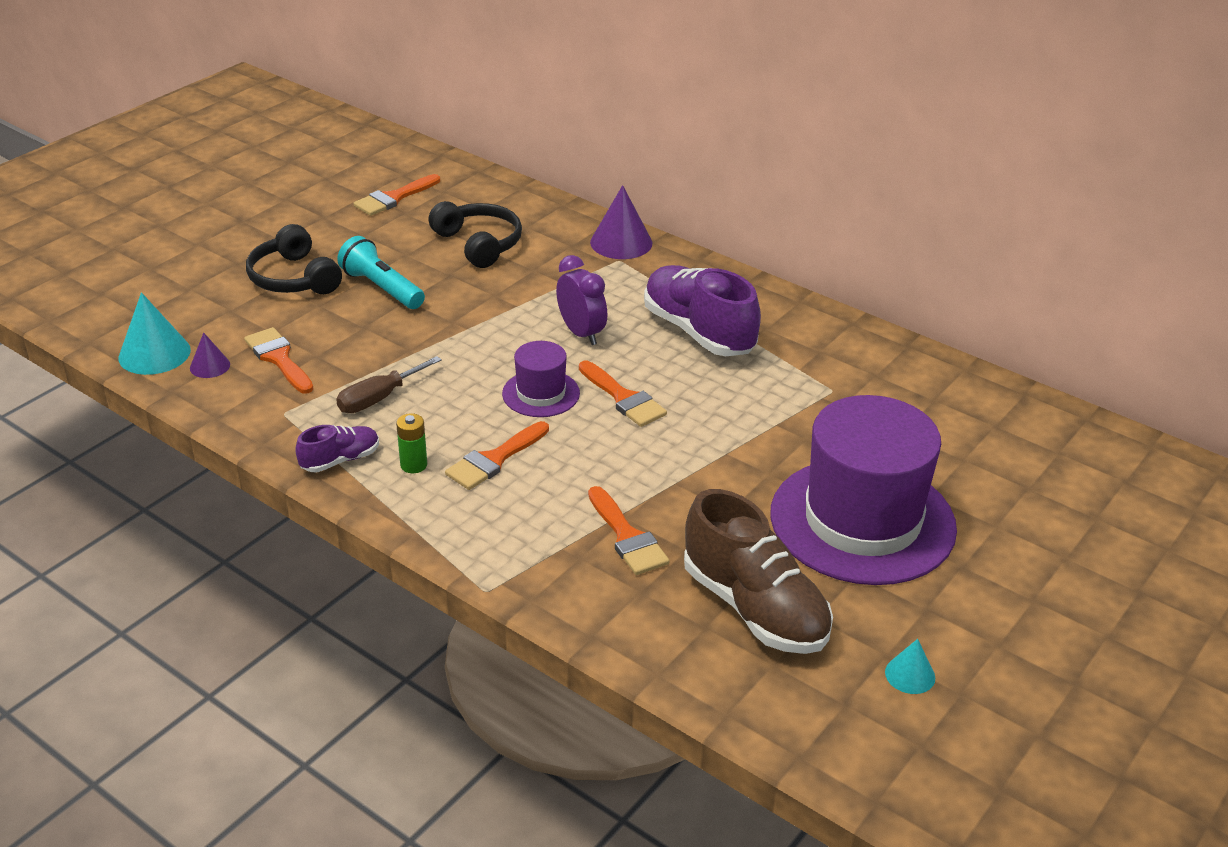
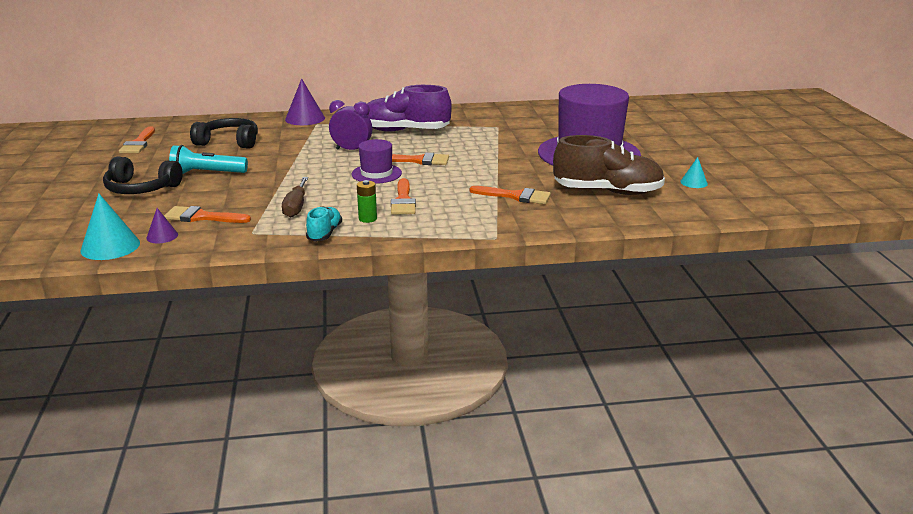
camera: 45 degrees left, 10 degrees down
(340, 460) = (324, 233): purple shoe -> turquoise shoe

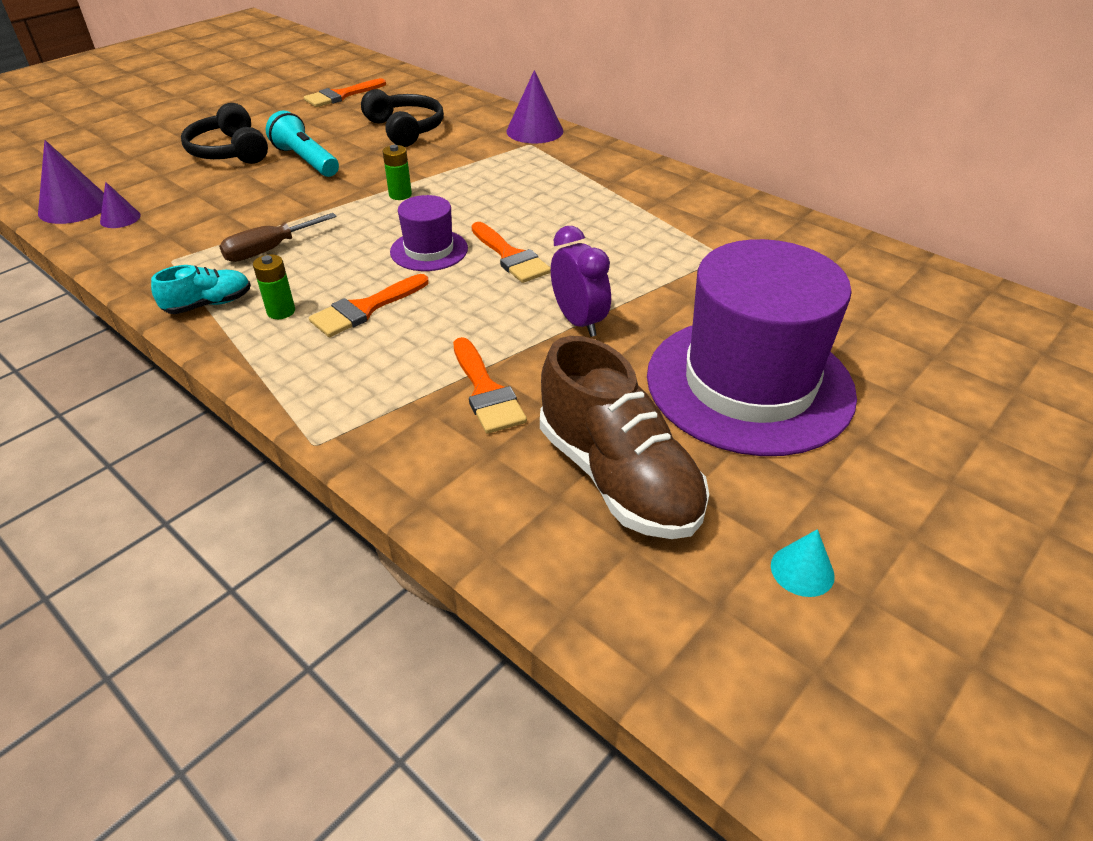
camera: 50 degrees right, 15 degrees up
(110, 246) = (74, 207): turquoise cone -> purple cone
(201, 217) = (187, 214): orange brush -> none
(304, 164) = (400, 195): none -> green battery
(352, 150) = (481, 200): purple clock -> purple clock (579, 321)
(405, 131) = (595, 202): purple shoe -> none

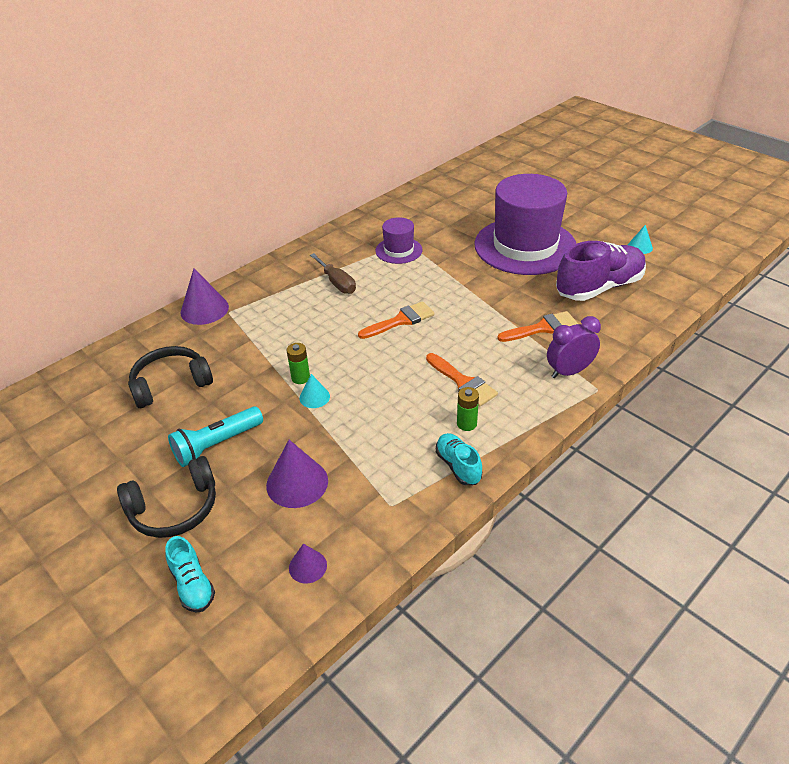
camera: 85 degrees left, 0 degrees up
(74, 207) = (274, 617): purple cone -> purple cone (297, 483)
(136, 168) = (192, 585): none -> turquoise shoe
(268, 250) = (380, 444): brown screwdriver -> brown screwdriver (337, 283)
(341, 95) = (61, 438): orange brush -> none
(364, 205) = (314, 397): none -> turquoise cone
(429, 250) = (389, 357): purple hat -> purple hat (398, 250)
(579, 321) = (474, 295): purple clock -> purple clock (569, 371)
(617, 477) = (599, 287): brown shoe -> purple shoe

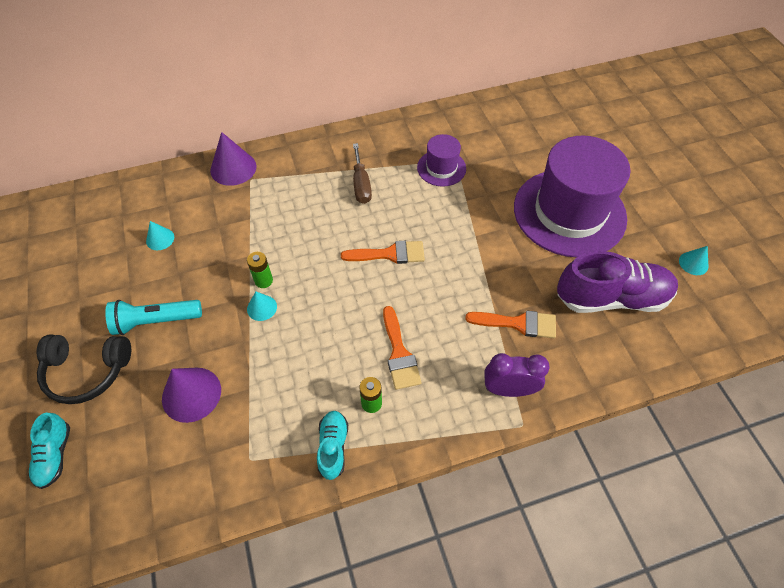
camera: 25 degrees right, 15 degrees up
(171, 384) = (160, 239): black headphones -> turquoise cone
(307, 566) = (146, 486): purple cone -> none

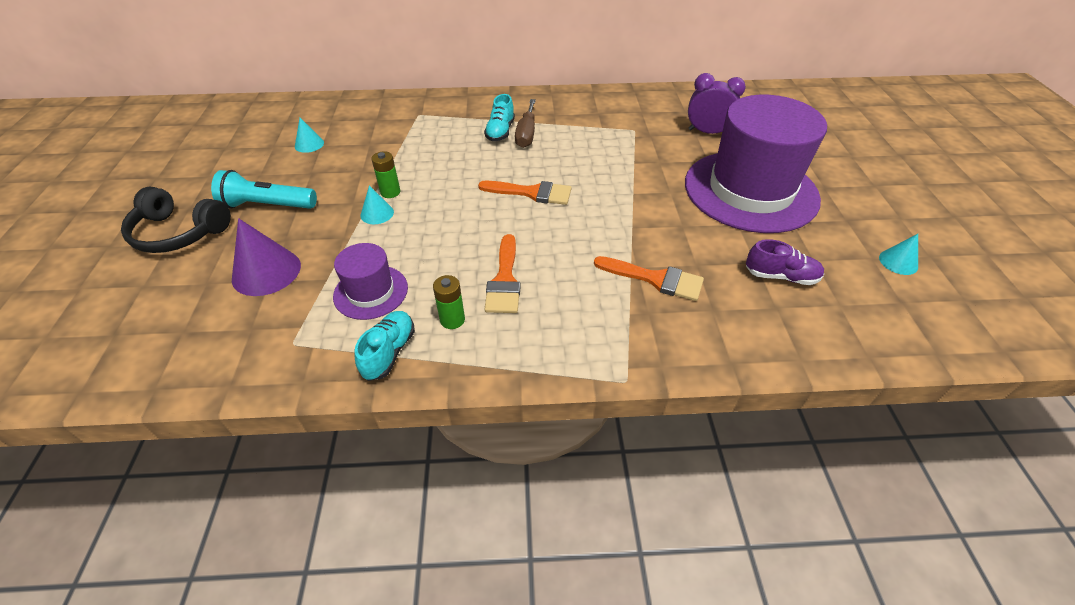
camera: 15 degrees right, 10 degrees down
(55, 455) = (104, 295): turquoise shoe -> turquoise shoe (500, 132)
(233, 168) = (406, 104): purple cone -> none
(441, 168) = (617, 134): purple hat -> purple hat (371, 292)
(508, 389) = (621, 340): purple clock -> purple clock (707, 132)
(611, 298) = (780, 276): purple shoe -> purple shoe, size x0.50

